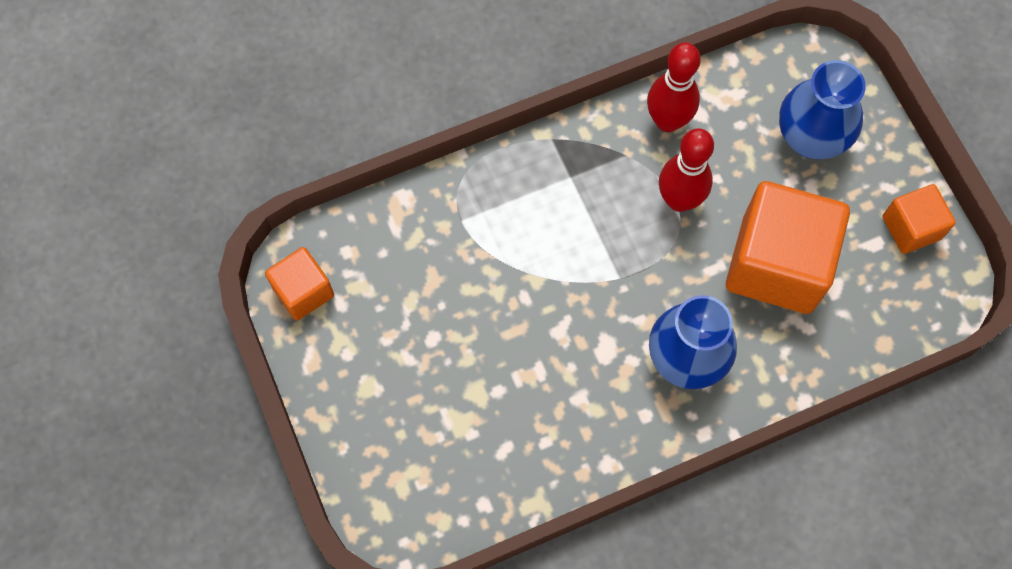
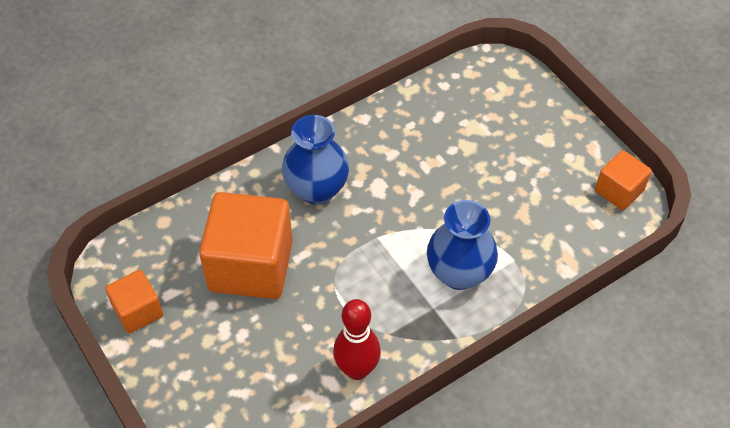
camera: 170 degrees right, 15 degrees down
(679, 200) = (337, 303): red bowling pin -> none
(810, 138) = (226, 375): blue vase -> blue vase (459, 273)

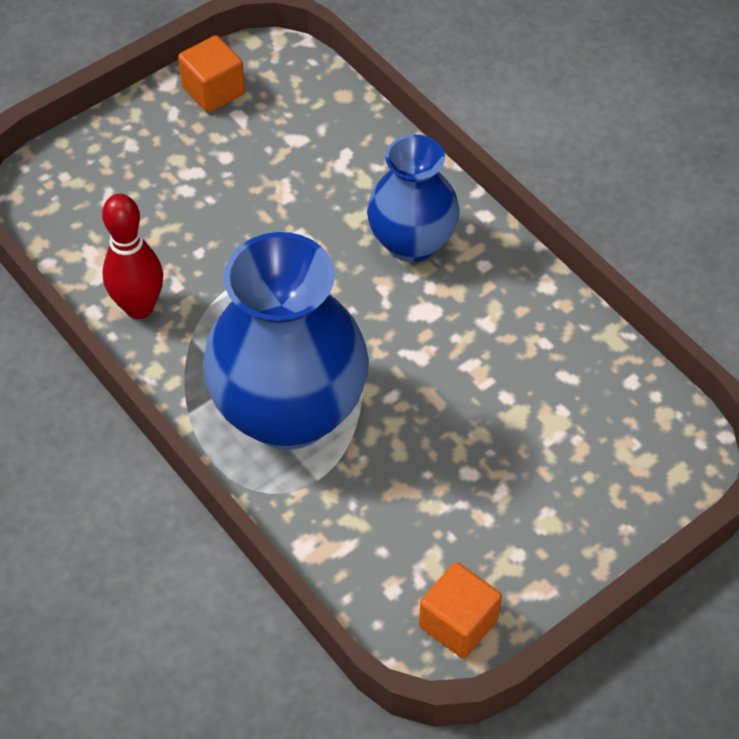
camera: 85 degrees right, 0 degrees up
(251, 265) = (284, 187): orange cube -> none
(459, 273) = (289, 412): blue vase -> blue vase, size x1.63

